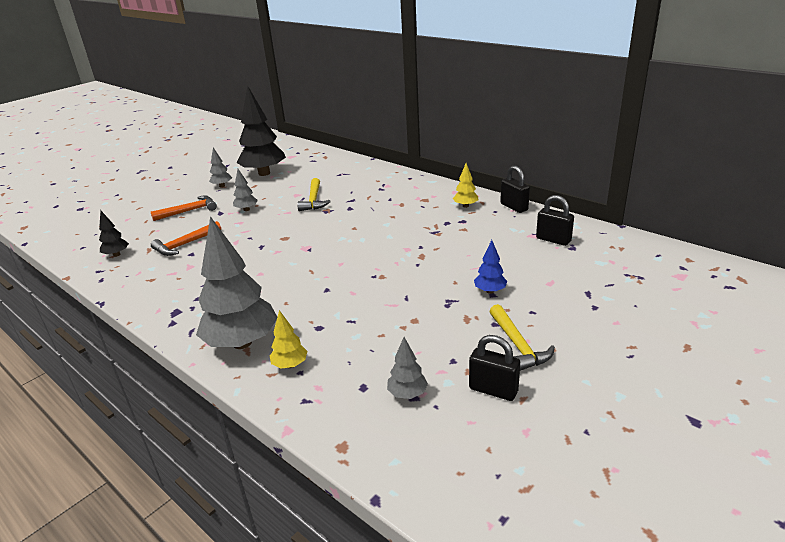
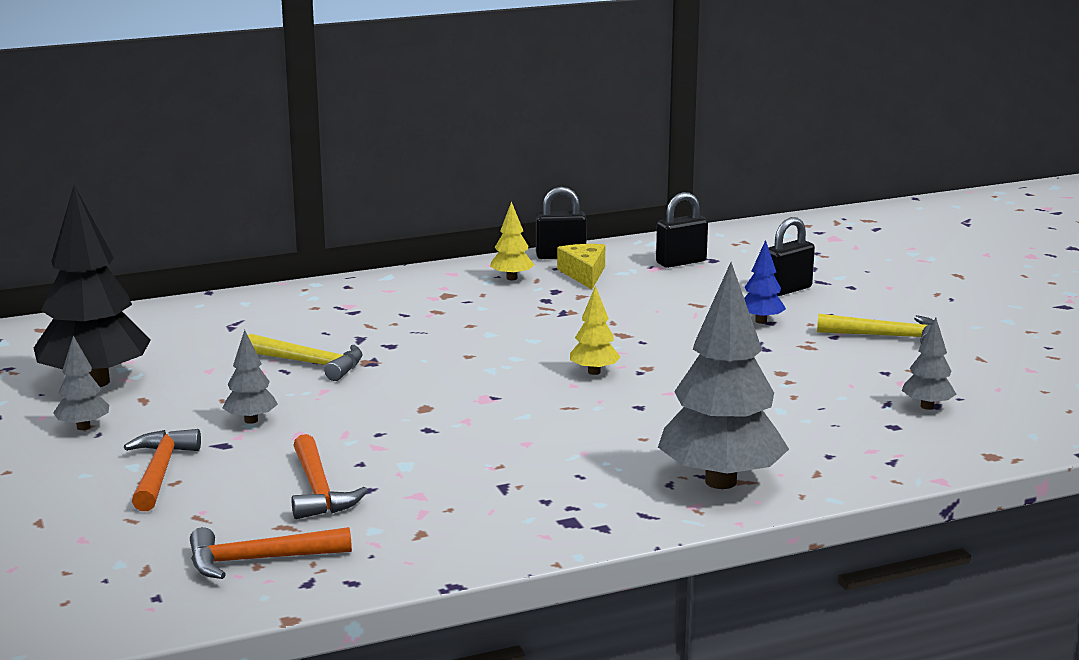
camera: 65 degrees left, 10 degrees down
(116, 254) = (258, 560): black tree -> orange hammer
(290, 365) = (808, 458): yellow tree -> yellow tree (594, 372)
(493, 390) = (955, 366): black padlock -> black padlock (787, 290)
(496, 220) = (584, 274): none -> yellow cheese

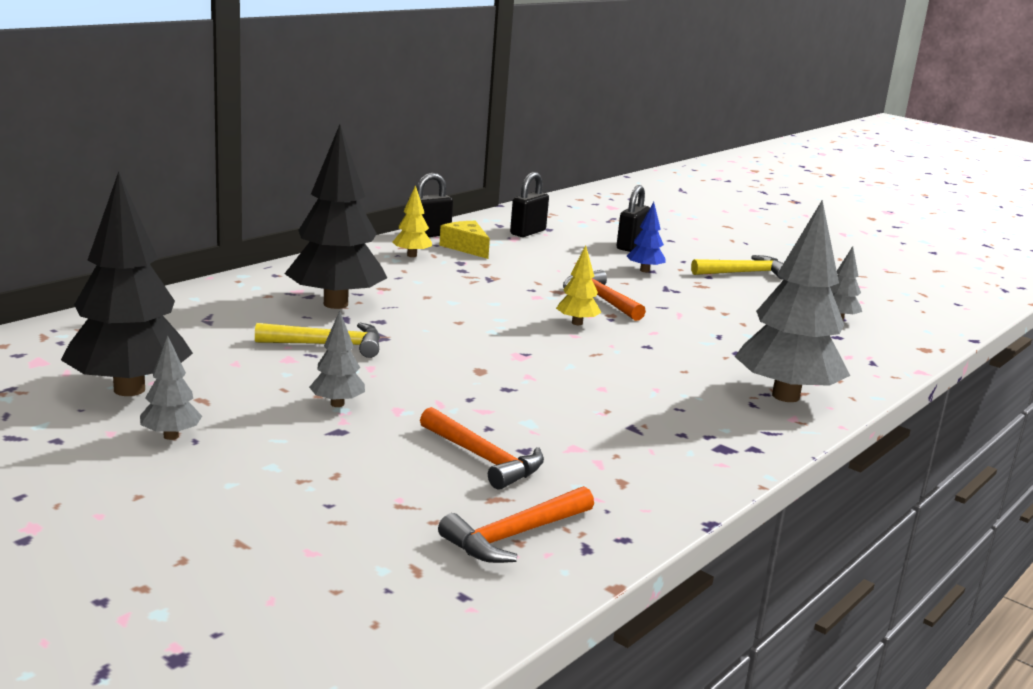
camera: 30 degrees left, 0 degrees up
(160, 471) = (308, 467): orange hammer -> orange hammer (601, 299)
(368, 323) = (335, 304): none -> black tree

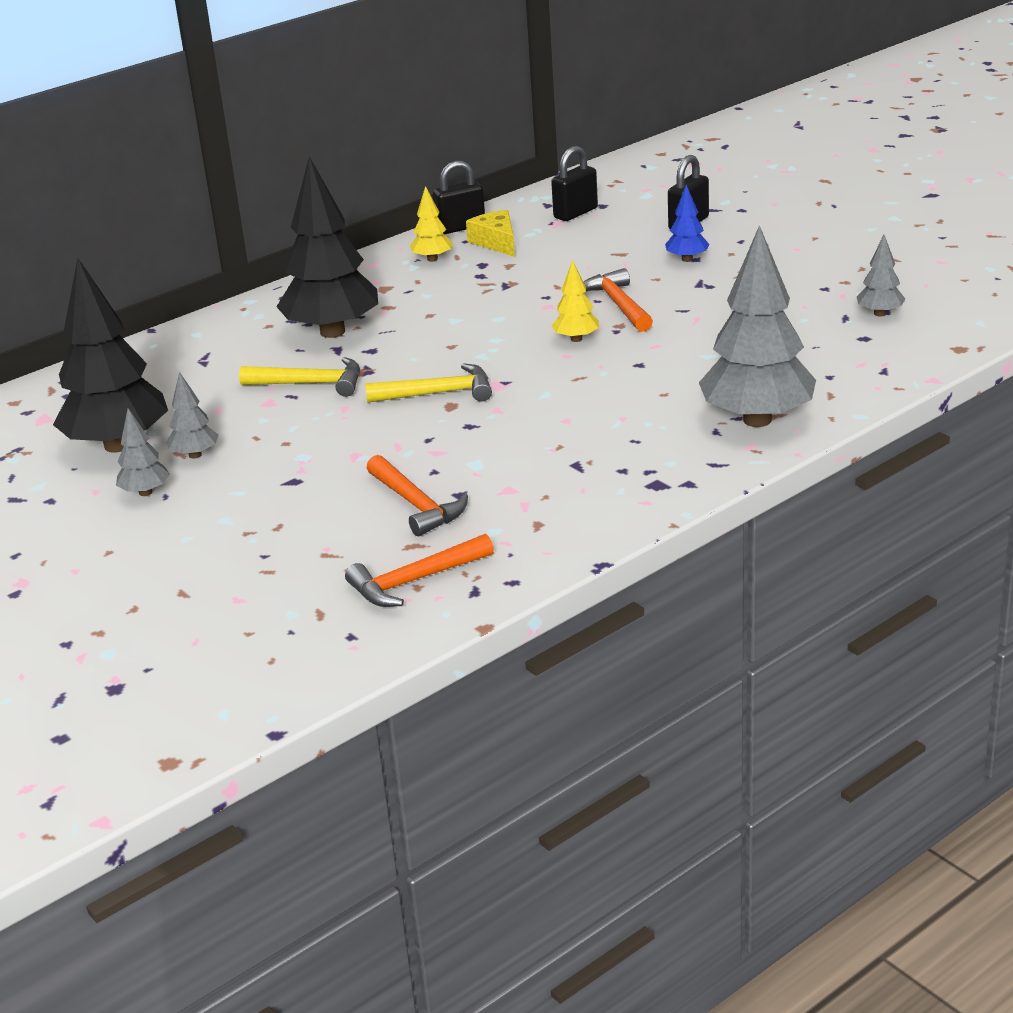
camera: 15 degrees right, 10 degrees up
(337, 404) = (300, 452): grey tree -> grey tree (195, 455)
(743, 273) = (804, 253): yellow hammer -> yellow hammer (438, 393)

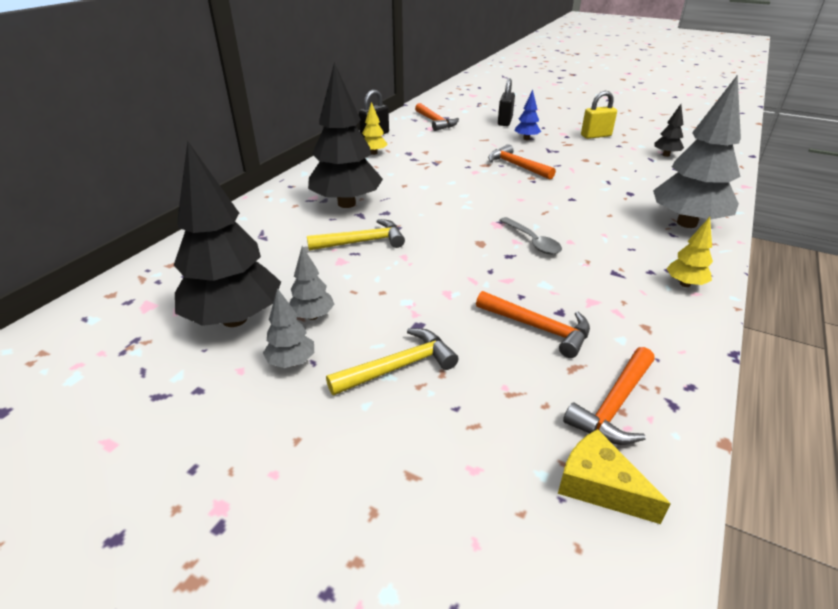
camera: 25 degrees left, 5 degrees up
(438, 393) = (463, 235): yellow hammer -> yellow hammer (399, 366)
(496, 242) = (405, 140): yellow cheese -> yellow cheese (599, 485)
(517, 413) = (532, 241): none -> grey spoon
(575, 213) = (435, 122): black padlock -> orange hammer
(576, 339) = (515, 188): yellow tree -> yellow tree (685, 284)
(808, 266) = (596, 136): none -> yellow padlock
(879, 313) = (666, 155): grey tree -> black tree

